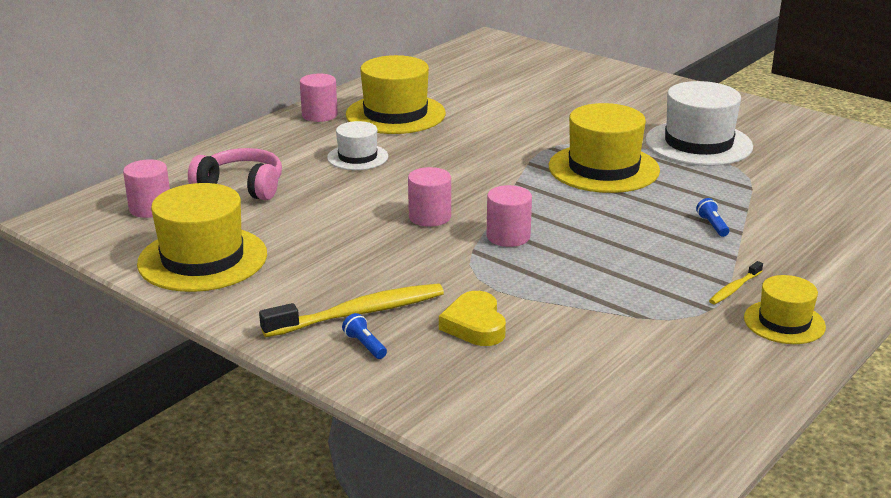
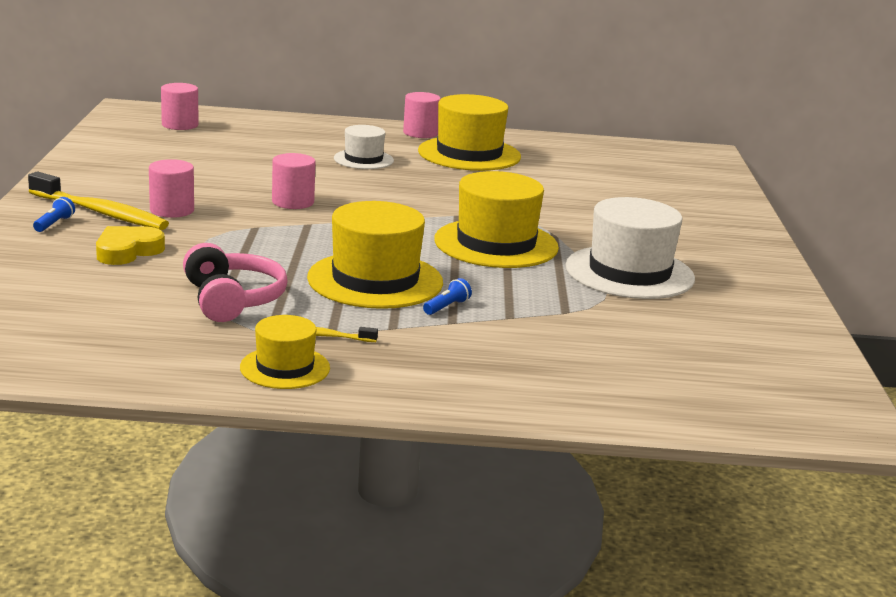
camera: 50 degrees right, 5 degrees down
(202, 259) = (124, 154): yellow hat -> yellow hat (375, 280)
(241, 187) = (253, 139): pink headphones -> pink headphones (232, 300)
(508, 236) = (298, 234): pink cylinder -> pink cylinder (172, 210)

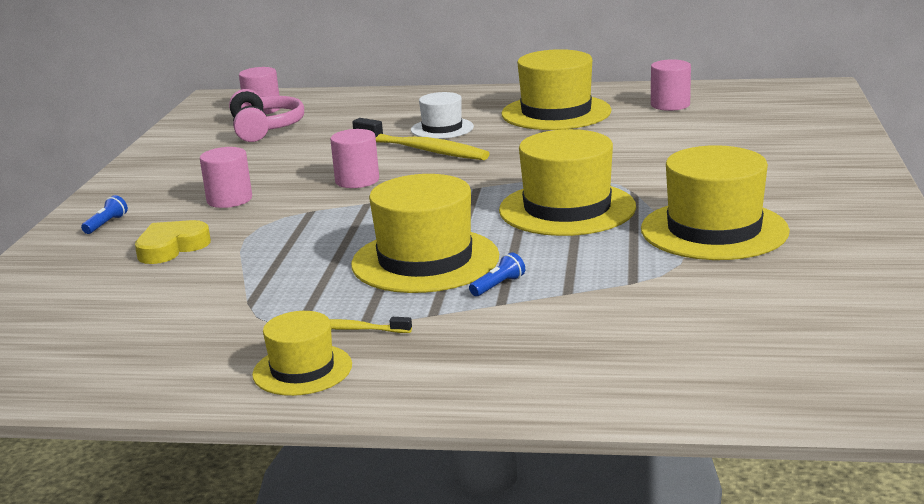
camera: 10 degrees right, 0 degrees up
(101, 213) = (156, 208): yellow toothbrush -> yellow toothbrush (423, 150)
(232, 300) = (266, 294): pink headphones -> pink headphones (265, 129)
(420, 133) = (508, 95): pink cylinder -> pink cylinder (670, 105)
(629, 272) = (714, 230): white hat -> yellow hat

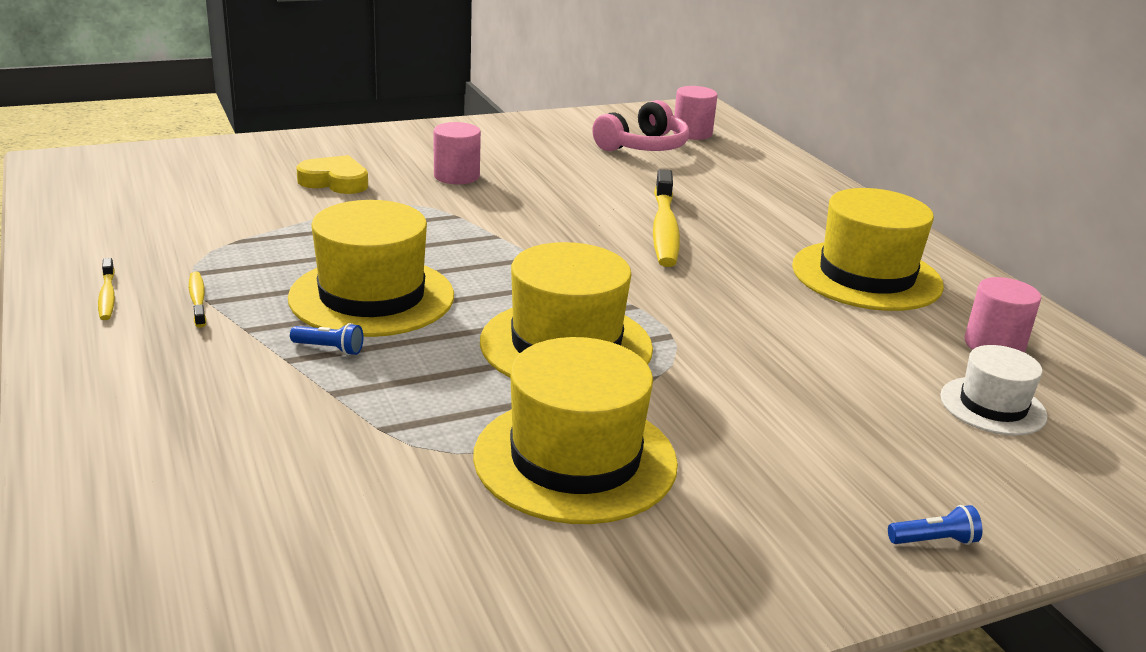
camera: 55 degrees right, 5 degrees up
(106, 224) = (368, 146): blue flashlight -> blue flashlight (934, 541)
(302, 370) = (107, 296): yellow hat -> yellow toothbrush
(357, 180) = (550, 217): pink cylinder -> none
(442, 128) = (738, 224): white hat -> white hat (992, 406)

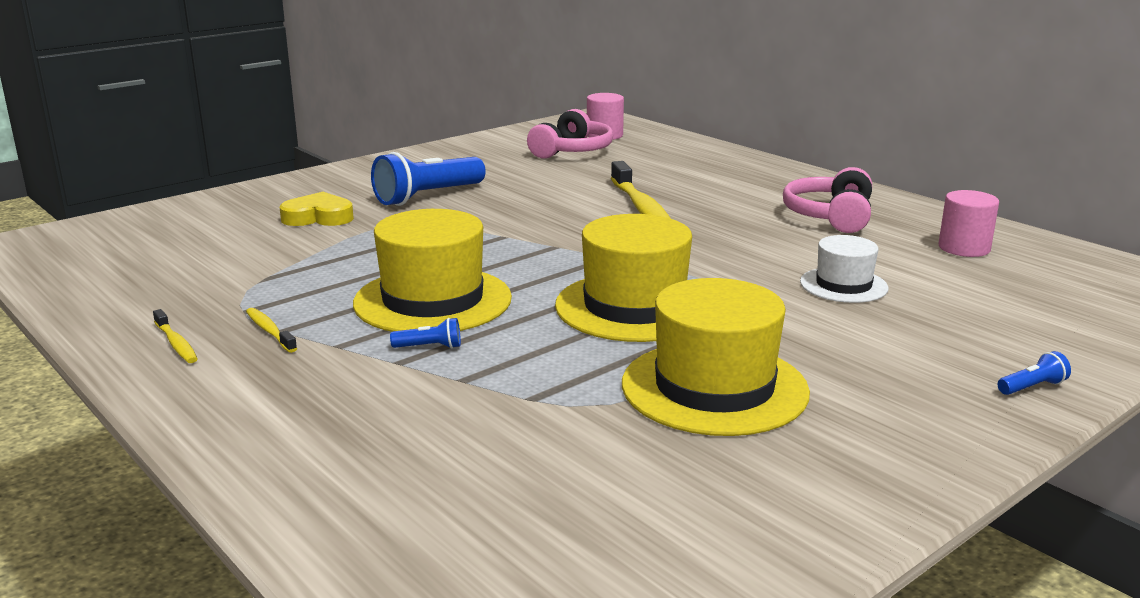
camera: 15 degrees left, 5 degrees down
(456, 176) = (428, 196): pink cylinder -> blue flashlight
(866, 276) = (830, 216): yellow hat -> pink headphones
(992, 406) = (997, 289): white hat -> white hat (843, 285)

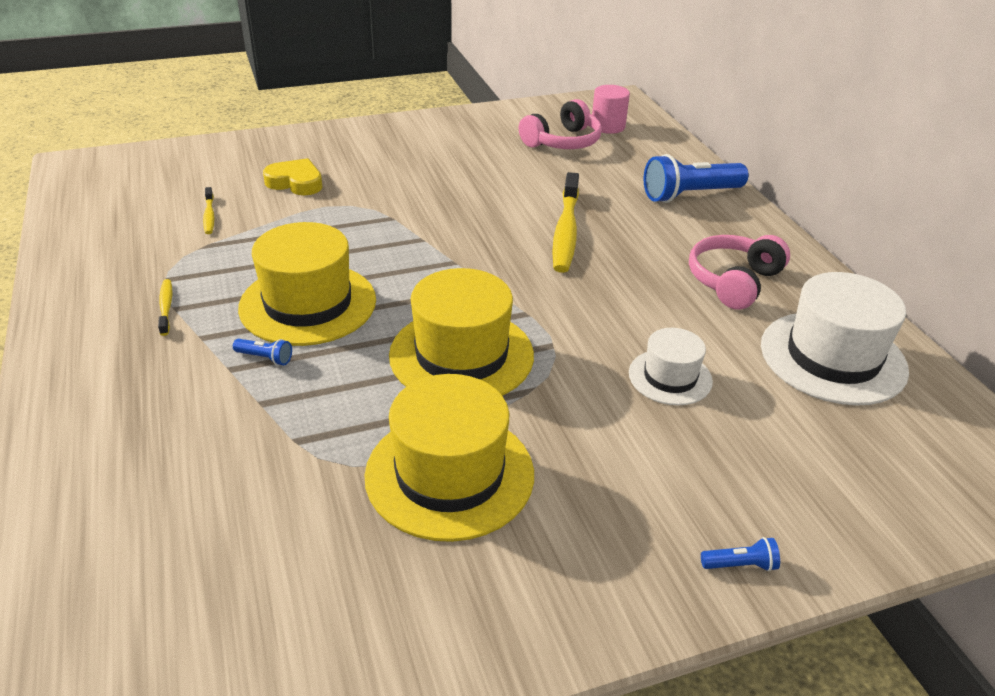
camera: 20 degrees right, 15 degrees up
(176, 343) = (94, 303): yellow toothbrush -> yellow toothbrush (209, 216)
(428, 196) = (398, 175): blue flashlight -> blue flashlight (690, 195)
(964, 248) = (832, 357): pink cylinder -> white hat

